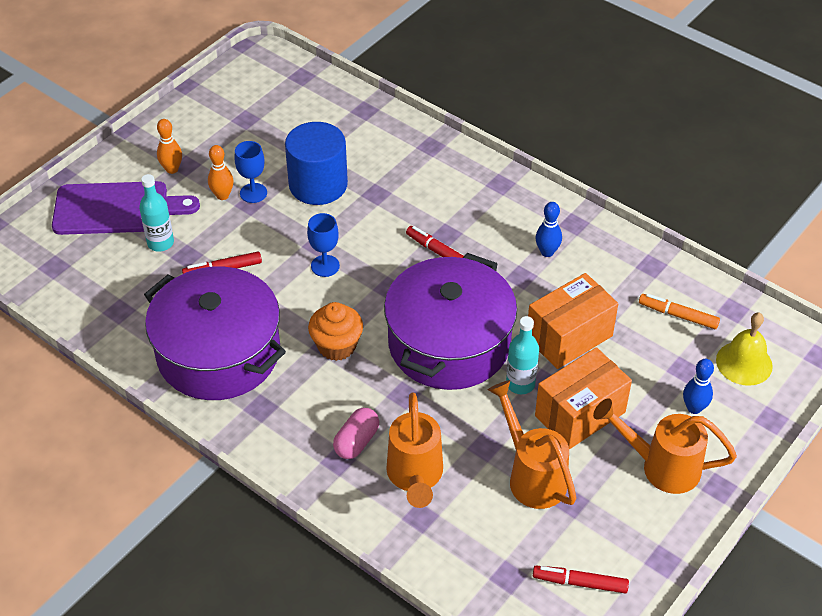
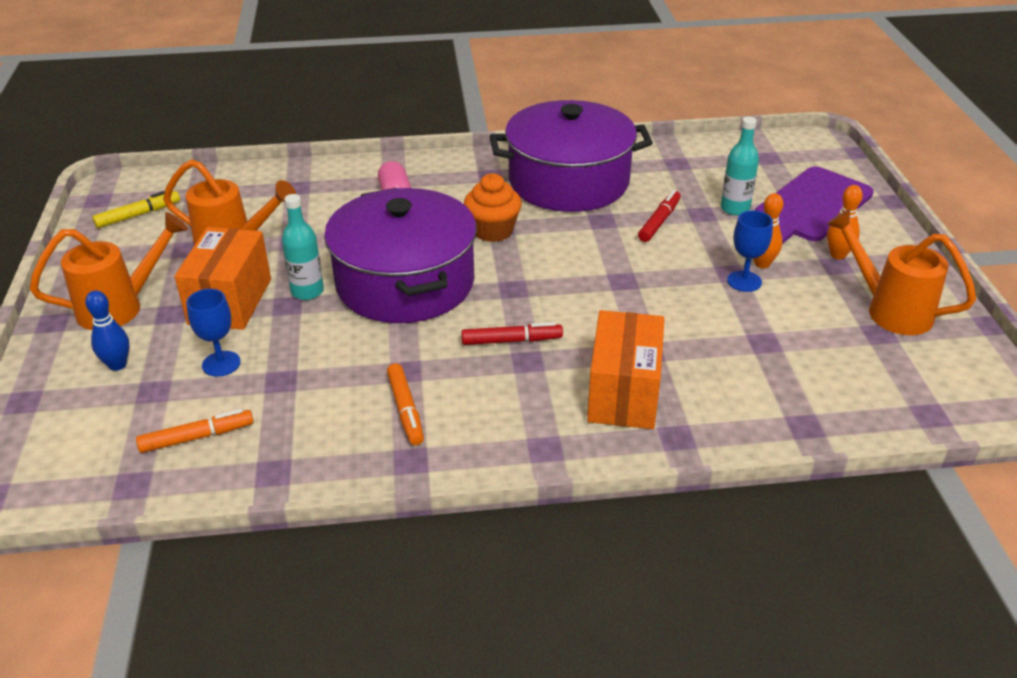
camera: 135 degrees right, 10 degrees down
(318, 185) = (708, 323): blue cylinder -> none
(325, 266) = (590, 270): blue goblet -> blue goblet (221, 364)
(415, 478) = (326, 200): orange watering can -> orange watering can (888, 310)
(547, 252) = (406, 409): blue bowling pin -> orange marker
(569, 337) = (299, 349): orange box -> orange box (624, 393)
(580, 583) = (138, 215): red marker -> yellow marker
(744, 363) = (84, 435): yellow bell -> none

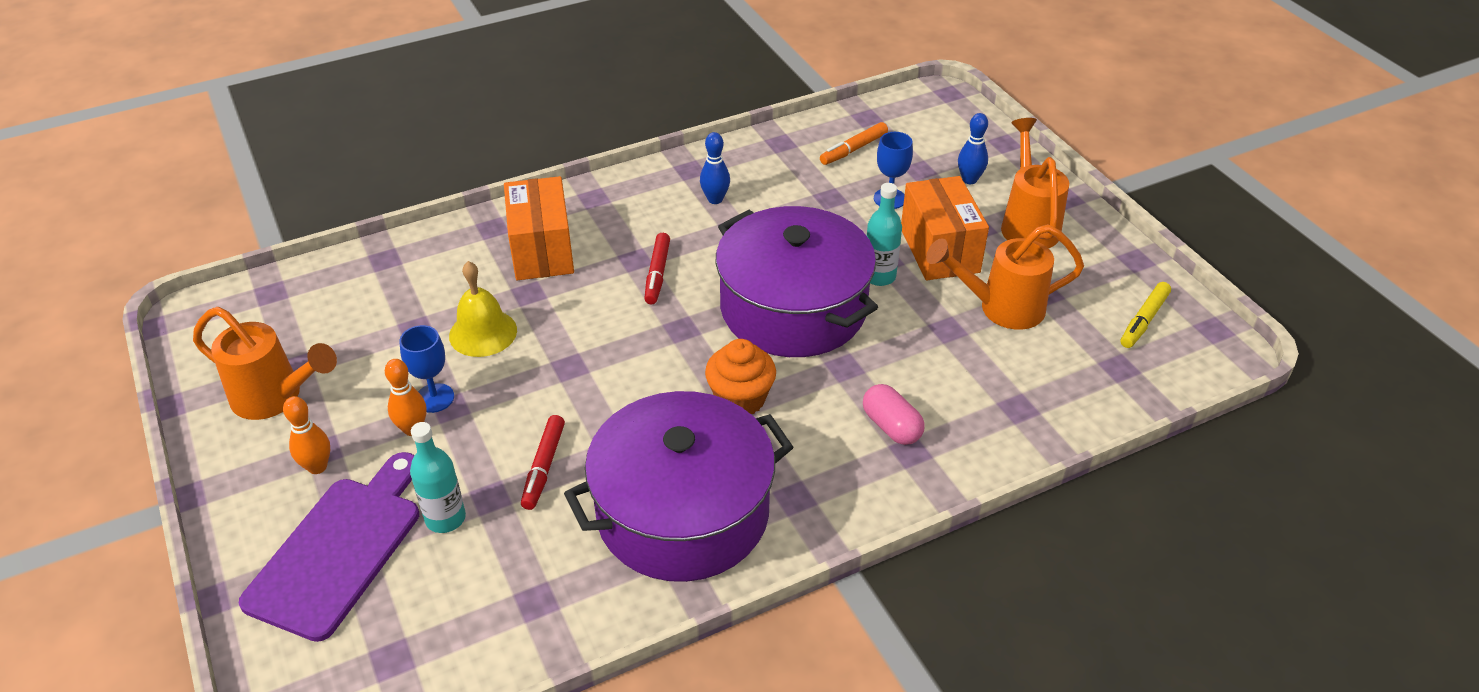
camera: 160 degrees right, 5 degrees up
(121, 307) = (1028, 223): orange watering can -> orange watering can turned 135 degrees clockwise
(406, 409) = (715, 199): orange marker -> blue bowling pin
(511, 340) = (657, 274): red marker -> red marker turned 60 degrees counterclockwise
(697, 323) = (483, 333): none -> yellow bell

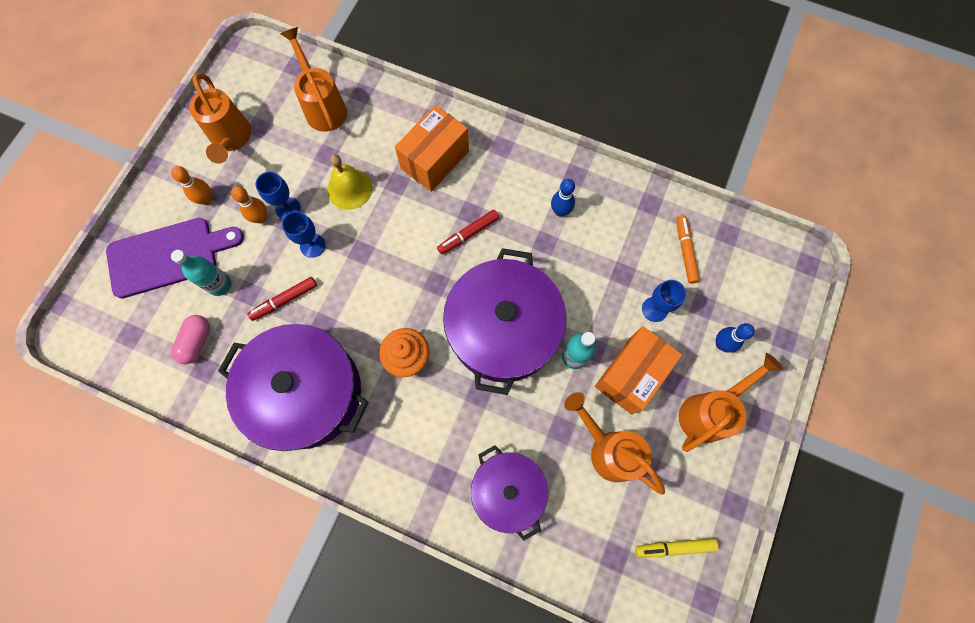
camera: 50 degrees right, 30 degrees up
(354, 297) = (323, 106): none -> orange watering can
(508, 402) = (312, 245): none -> blue goblet
(853, 149) = (685, 251): orange marker -> orange marker turned 75 degrees clockwise
(891, 426) = (452, 454): pink capsule -> pink capsule (197, 342)
(975, 405) = (508, 490): none -> purple pot

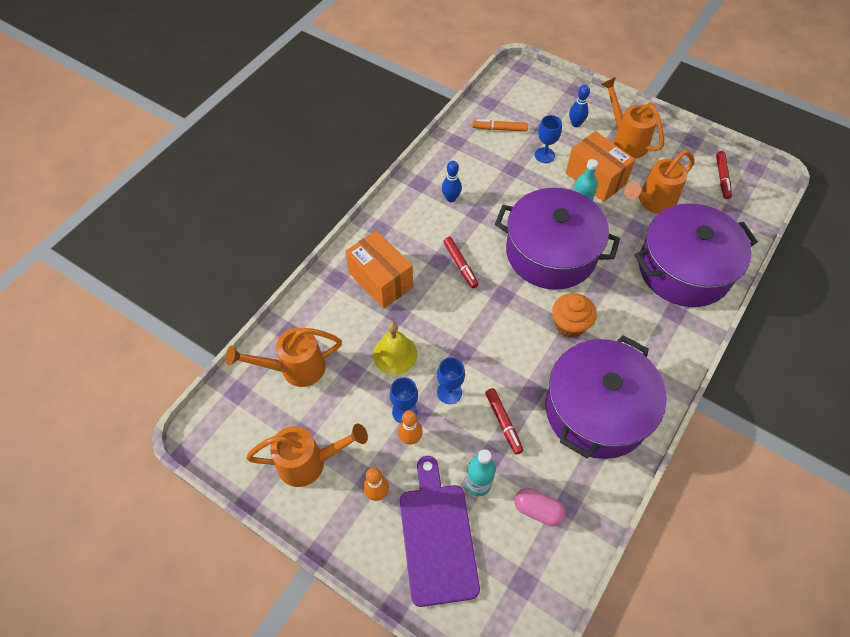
camera: 80 degrees left, 15 degrees down
(508, 490) = (684, 269): purple pot -> purple pot, size x1.66
(674, 547) = (722, 178): yellow marker -> red marker

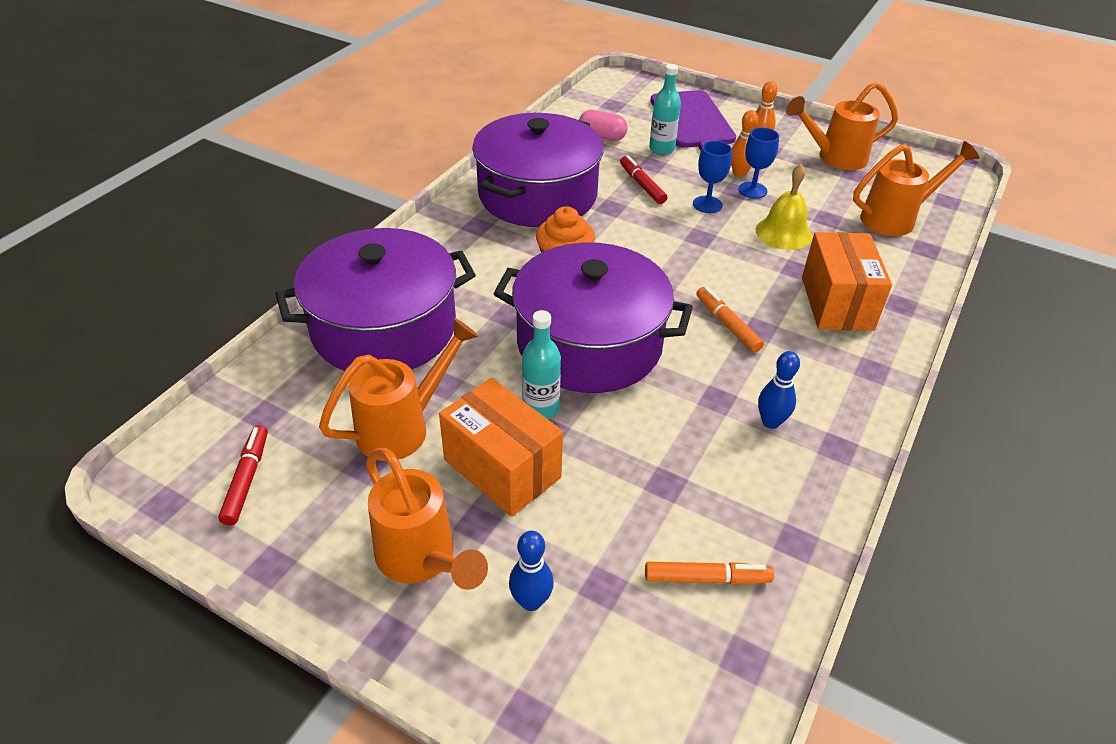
camera: 175 degrees right, 15 degrees down
(380, 280) = (837, 303): orange box -> orange box turned 45 degrees clockwise
(460, 265) = (727, 324): red marker -> orange marker
(544, 155) = (603, 516): blue goblet -> none

